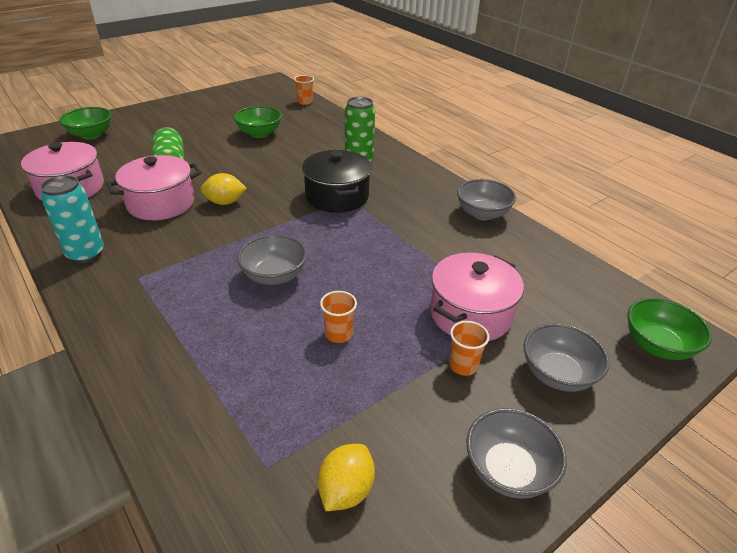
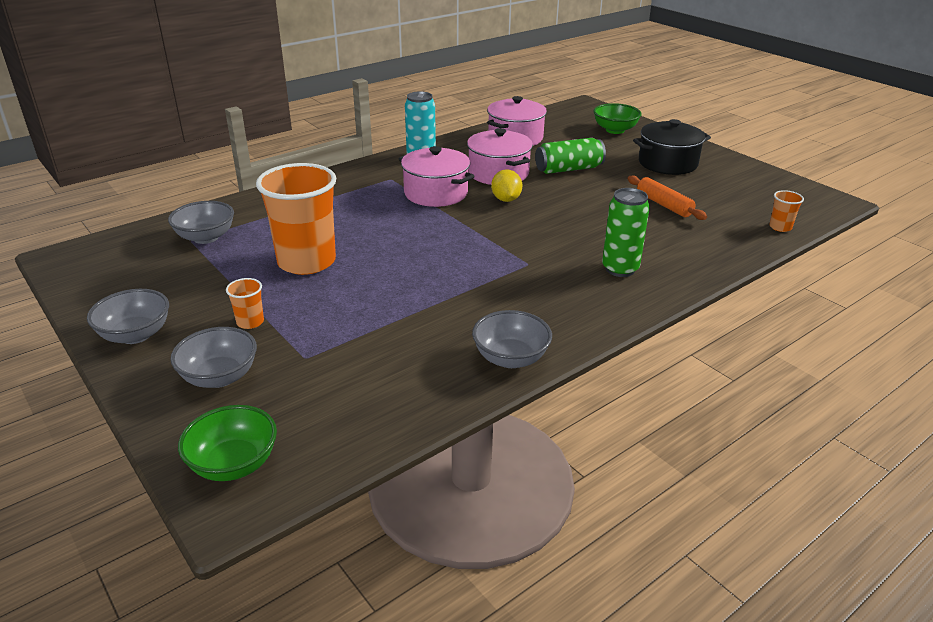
camera: 90 degrees right, 5 degrees down
(259, 133) = (664, 205): green bowl -> orange rolling pin
(274, 276) = (388, 230): grey bowl -> grey bowl (206, 237)
(337, 196) = (531, 256): black pot -> black pot (667, 163)
(338, 334) = (306, 262): orange cup -> orange cup, size x2.42
(346, 490) = (158, 267): yellow lemon -> none
(470, 314) = (317, 332): pink pot -> pink pot (436, 193)

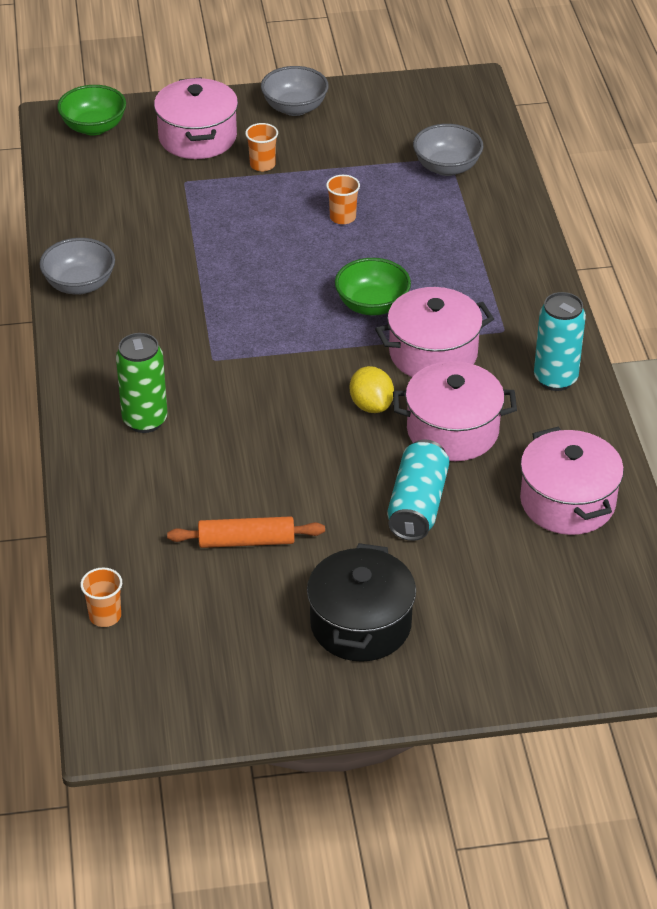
camera: 120 degrees right, 10 degrees up
(219, 377) = (197, 137): grey bowl -> pink pot
(306, 262) = (342, 217): orange cup -> orange cup, size x0.41
(506, 199) = (371, 405): yellow lemon -> yellow lemon turned 45 degrees clockwise
(569, 169) = (417, 505): green can -> turquoise can
(615, 130) = (526, 637): green bowl -> green bowl (372, 305)

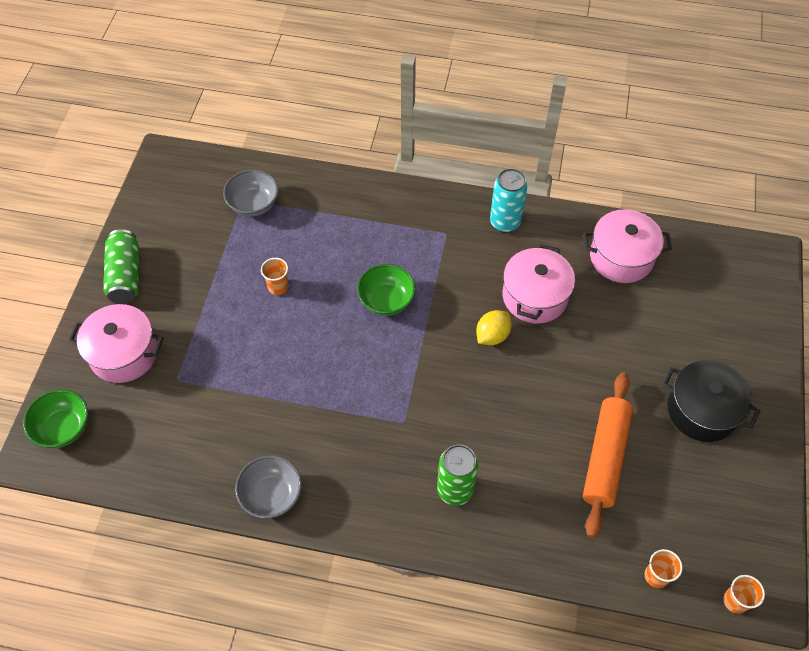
camera: 70 degrees left, 15 degrees up
(246, 541) = (605, 457): orange rolling pin -> orange rolling pin, size x1.53
(262, 165) = (186, 319): orange cup -> orange cup (735, 601)
(294, 108) = (125, 275): grey bowl -> green can
(371, 405) = (492, 335): yellow lemon -> yellow lemon turned 45 degrees counterclockwise
(417, 505) = (600, 341): turquoise can -> none
(433, 353) = (453, 281): pink pot -> none

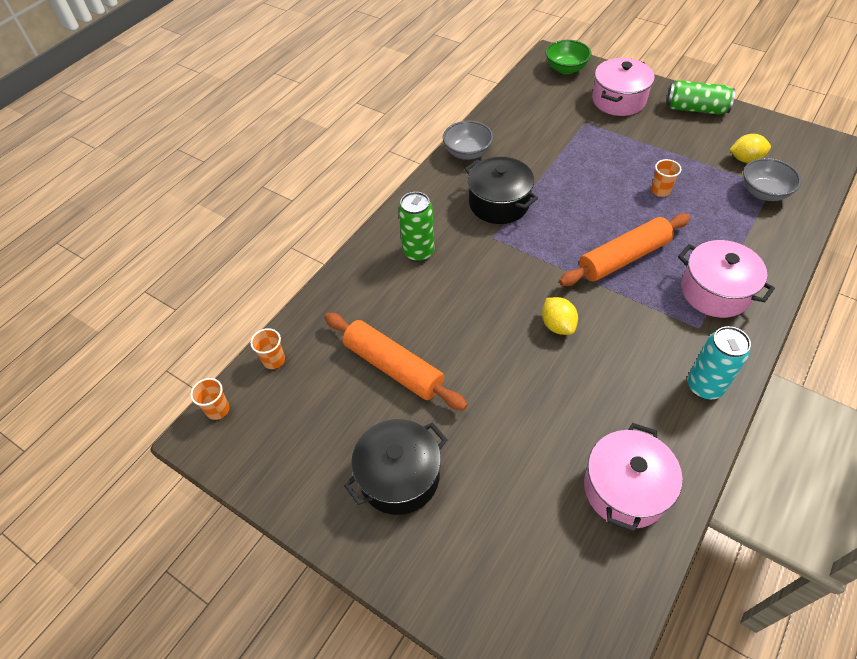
camera: 115 degrees right, 5 degrees down
(205, 223) = (745, 159): none -> yellow lemon
(349, 432) = (499, 203): none -> black pot
(386, 300) = (624, 258): green bowl -> orange rolling pin
(535, 296) = (593, 378): pink pot -> pink pot (715, 291)

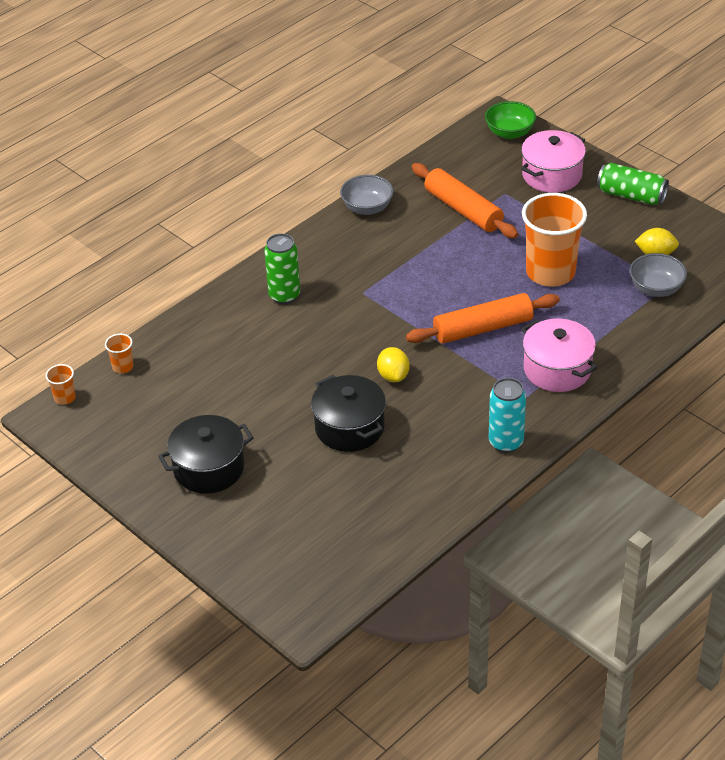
camera: 10 degrees right, 10 degrees down
(393, 367) = (229, 388): orange rolling pin -> orange rolling pin (463, 210)
(499, 203) = (380, 262): black pot -> black pot (349, 427)
(625, 489) = (398, 504): pink pot -> none
(660, 191) = (550, 272): orange cup -> orange cup, size x2.42

